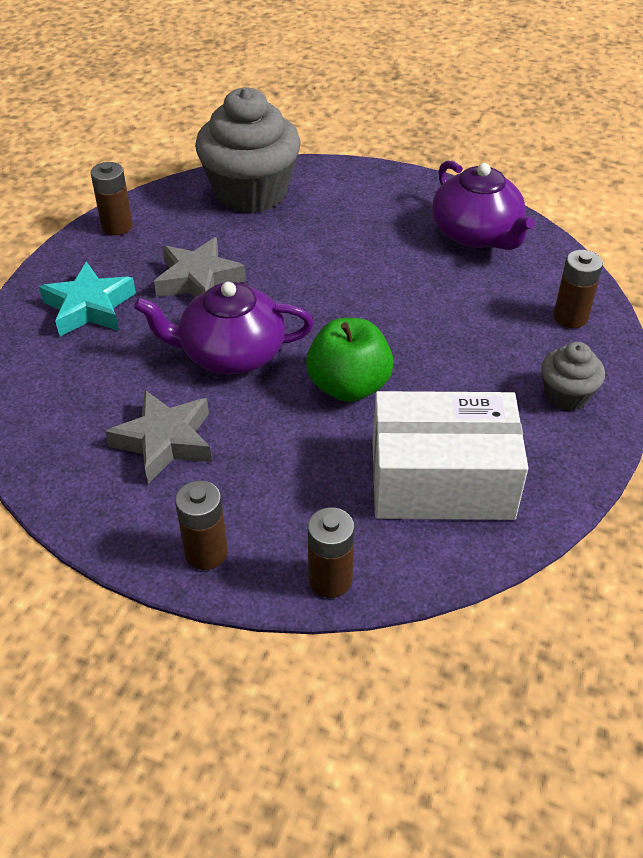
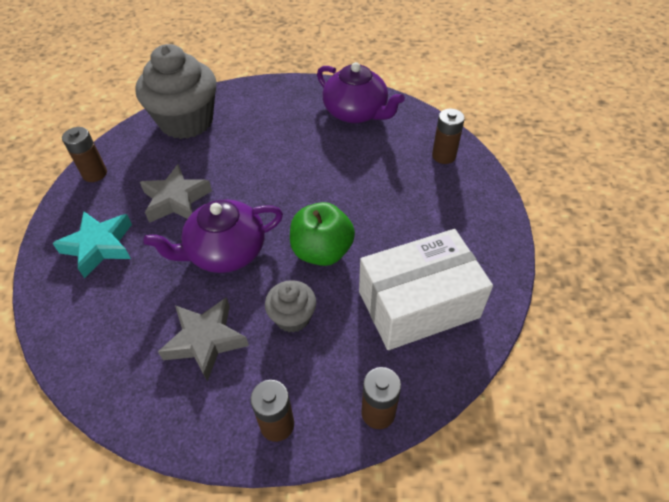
camera: 20 degrees left, 5 degrees up
(566, 395) = (468, 213): grey cupcake -> grey cupcake (292, 317)

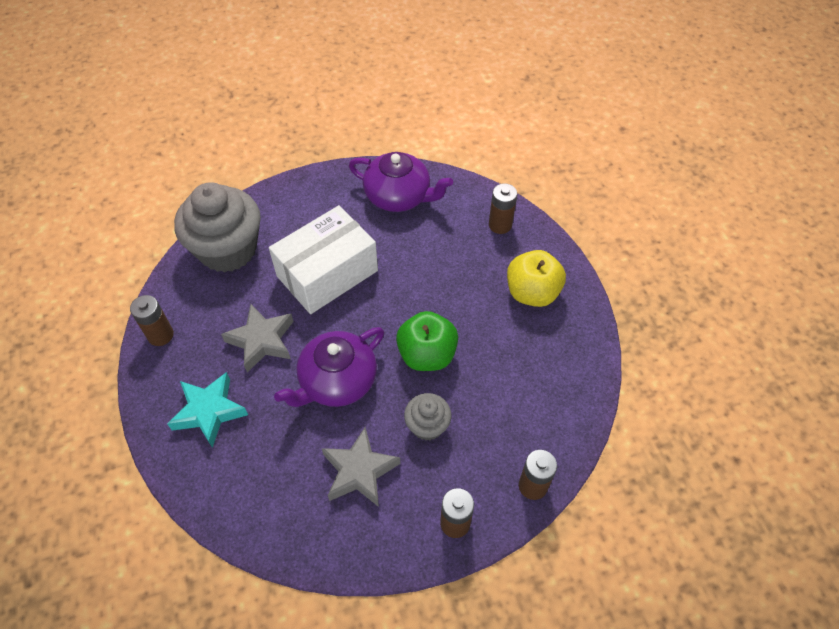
camera: 20 degrees left, 5 degrees up
(418, 304) = (530, 380): white box -> white box (327, 273)
(453, 222) = (532, 293): none -> yellow apple

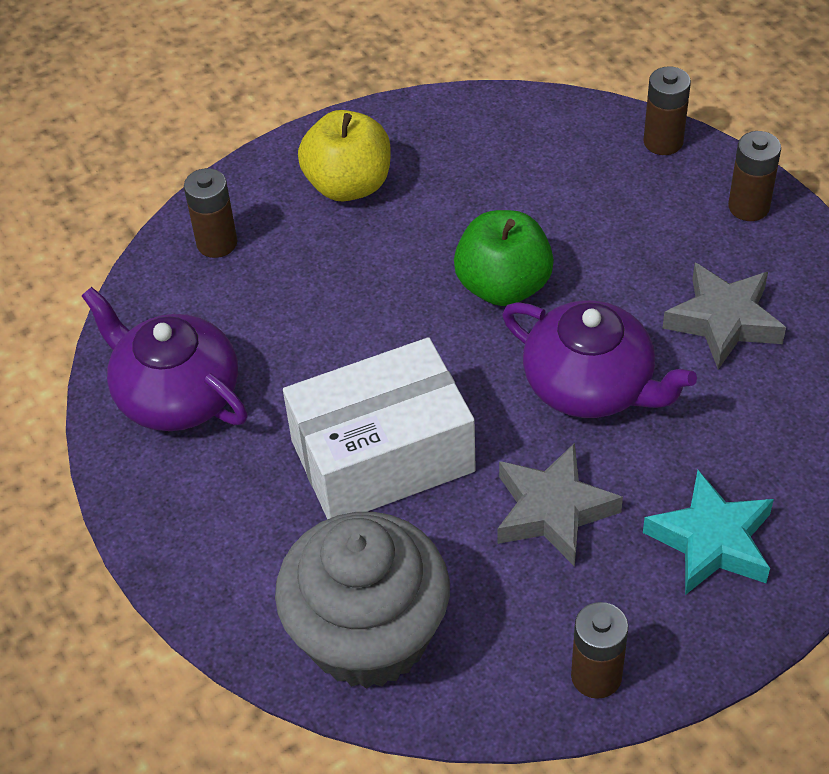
camera: 100 degrees left, 5 degrees down
(327, 273) = (382, 456): white box -> white box turned 60 degrees counterclockwise
(398, 196) = (176, 394): purple teapot -> purple teapot turned 60 degrees counterclockwise
(427, 425) = (621, 262): grey cupcake -> none

